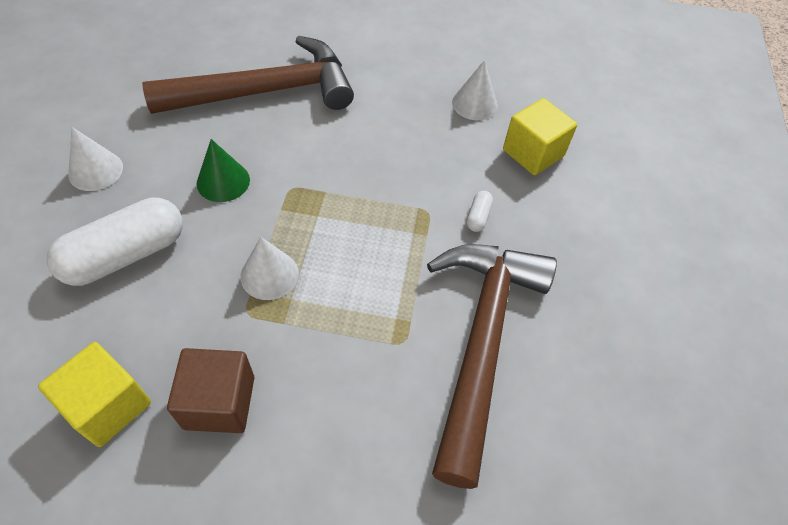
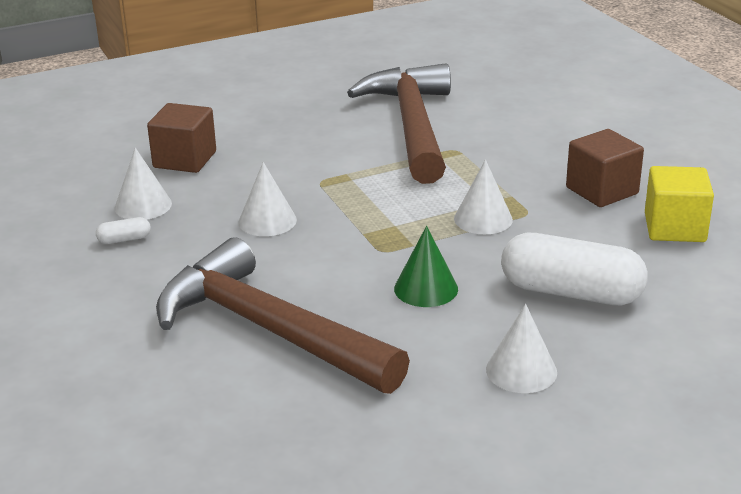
camera: 120 degrees left, 25 degrees down
(393, 151) = (267, 221): none -> white cone
(478, 216) = (296, 160): white capsule -> white capsule (124, 239)
(481, 341) = (412, 125): brown hammer -> brown hammer turned 105 degrees clockwise
(533, 153) = (185, 160): yellow cube -> brown cube

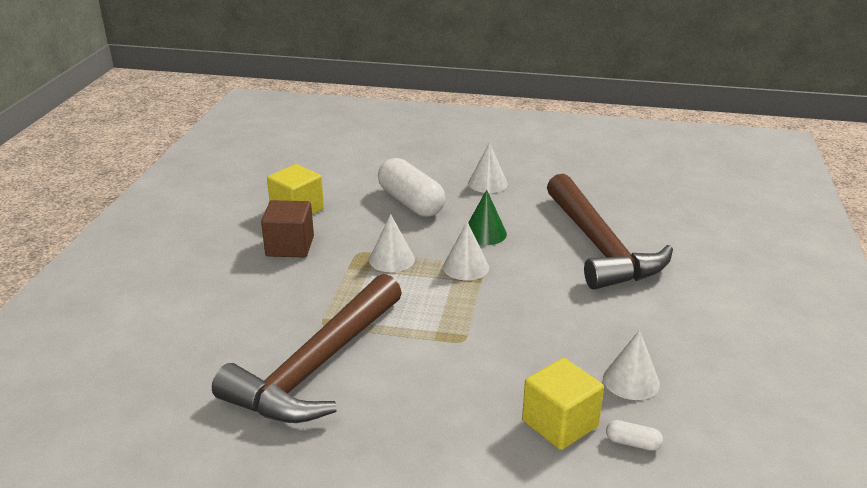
camera: 145 degrees left, 0 degrees up
(124, 239) = (663, 350): white capsule -> white capsule (632, 443)
(185, 160) = (560, 423): brown cube -> yellow cube
(267, 221) = (538, 320): white cone -> white cone (466, 267)

